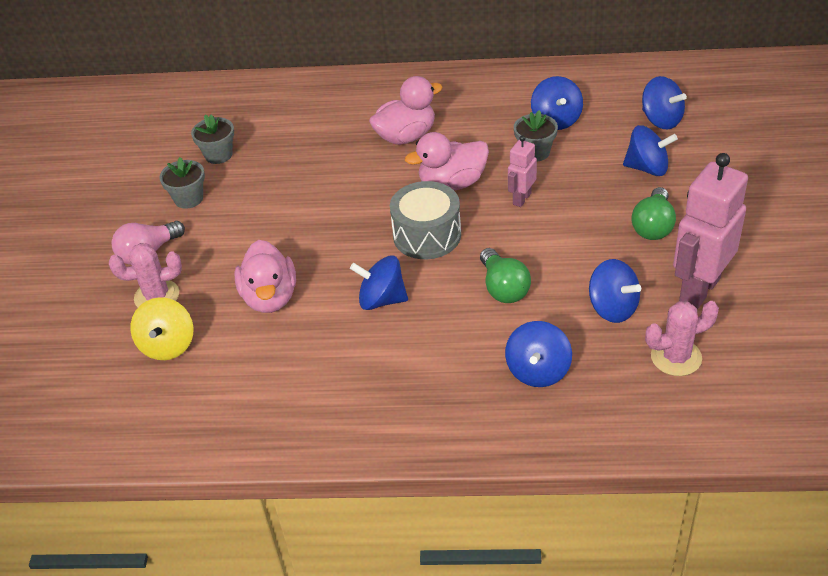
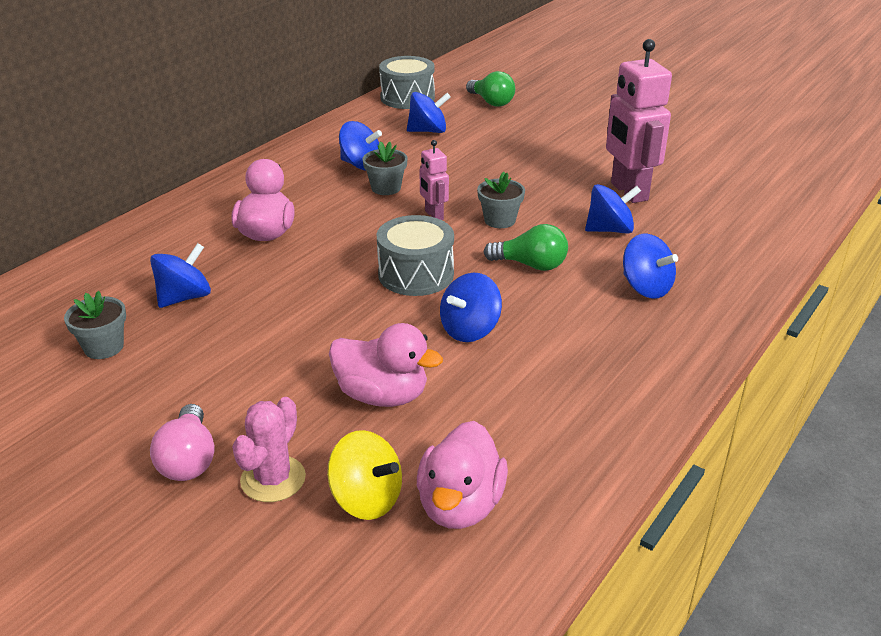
camera: 60 degrees left, 10 degrees down
(188, 198) = (142, 395): grey flower pot -> grey flower pot (499, 220)
(452, 183) = (366, 237): pink duck -> pink duck (460, 505)
(647, 168) = (473, 156): blue spinning top -> blue spinning top (184, 297)
(653, 226) = (540, 180): green light bulb -> green light bulb (491, 102)
(676, 357) = (689, 227): pink cactus -> none
(709, 75) = (407, 98): none -> grey drum

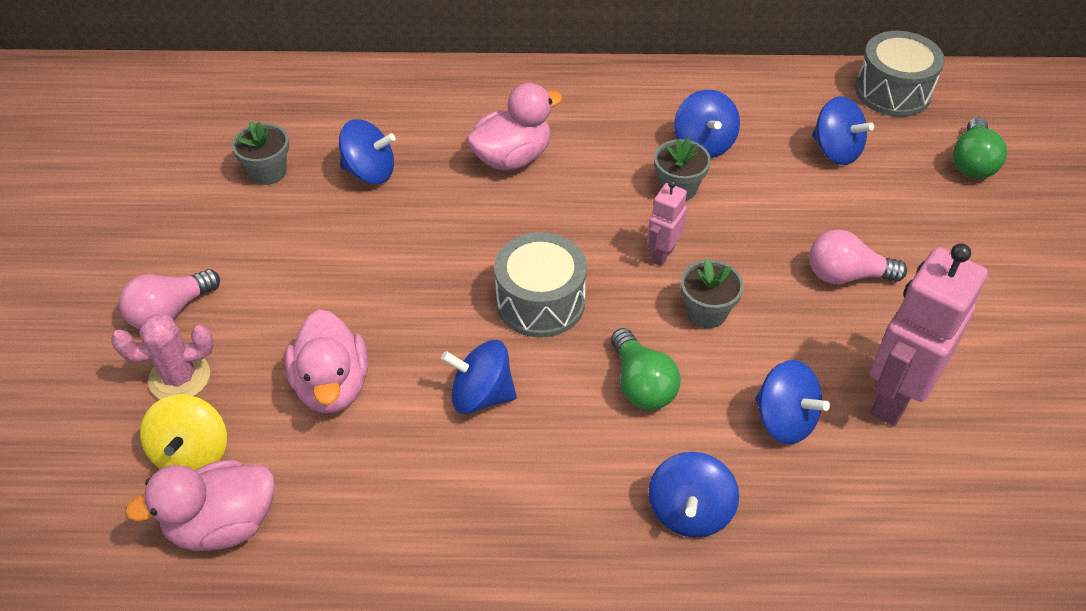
camera: 55 degrees right, 15 degrees up
(526, 168) = (846, 275): none -> pink light bulb

